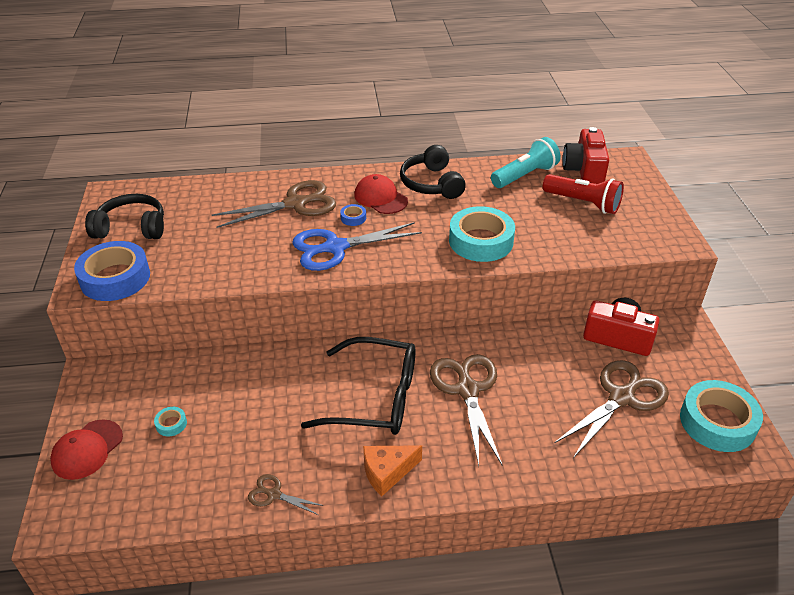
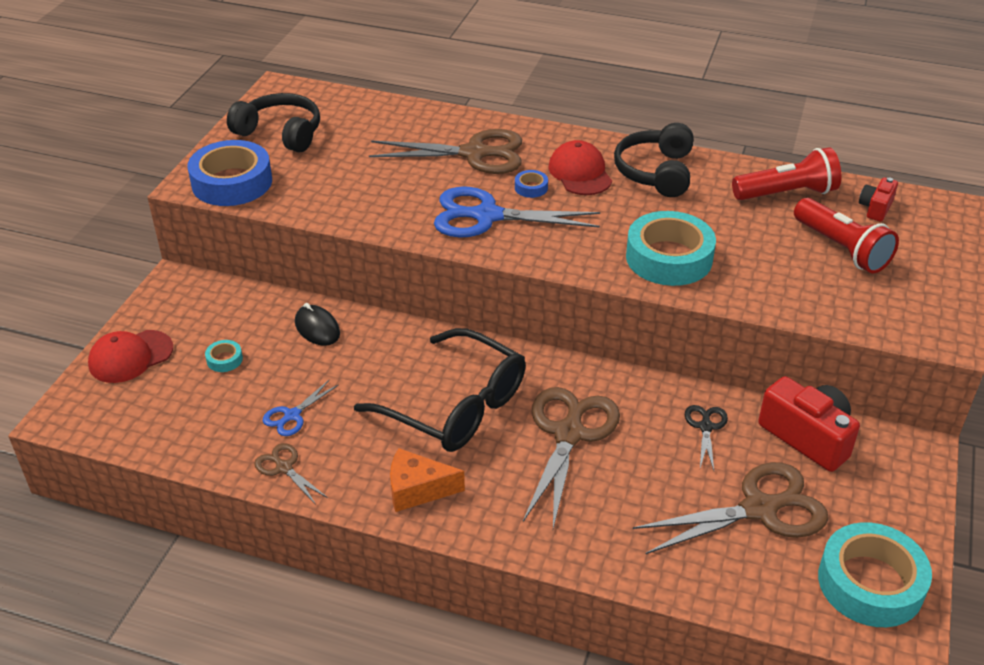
camera: 25 degrees right, 0 degrees up
(232, 373) = (317, 328): none -> black mouse
(255, 450) = (292, 415): none -> blue scissors
(525, 175) = (787, 193): turquoise flashlight -> red flashlight
(552, 353) = (705, 427): none -> black scissors
(584, 170) = (875, 208): red camera -> red camera, size x0.53

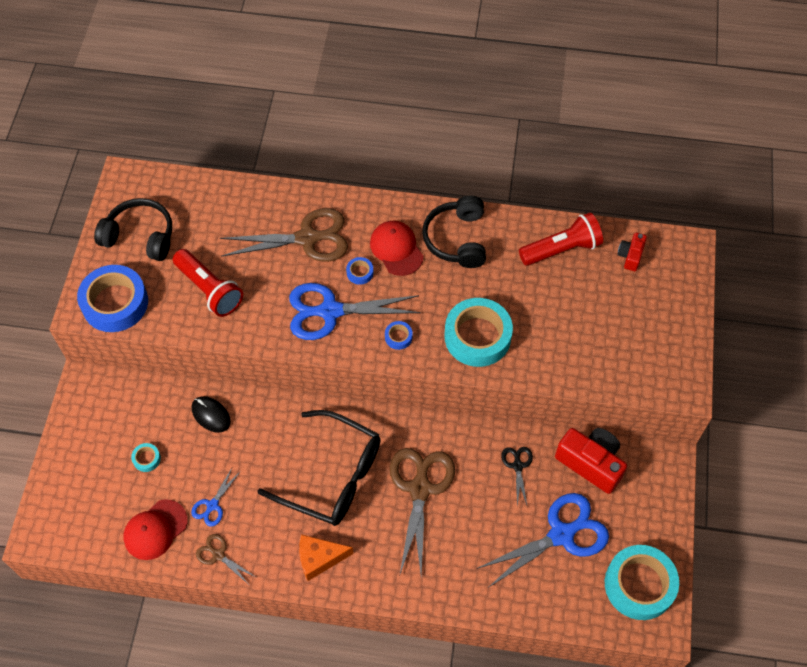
camera: 10 degrees left, 20 degrees up
(130, 357) = (72, 468): red cap -> red cap (155, 530)
(567, 247) = (398, 337): none -> blue tape
(759, 509) = (561, 534): brown scissors -> blue scissors
(841, 249) = (606, 306): red flashlight -> red flashlight (209, 290)

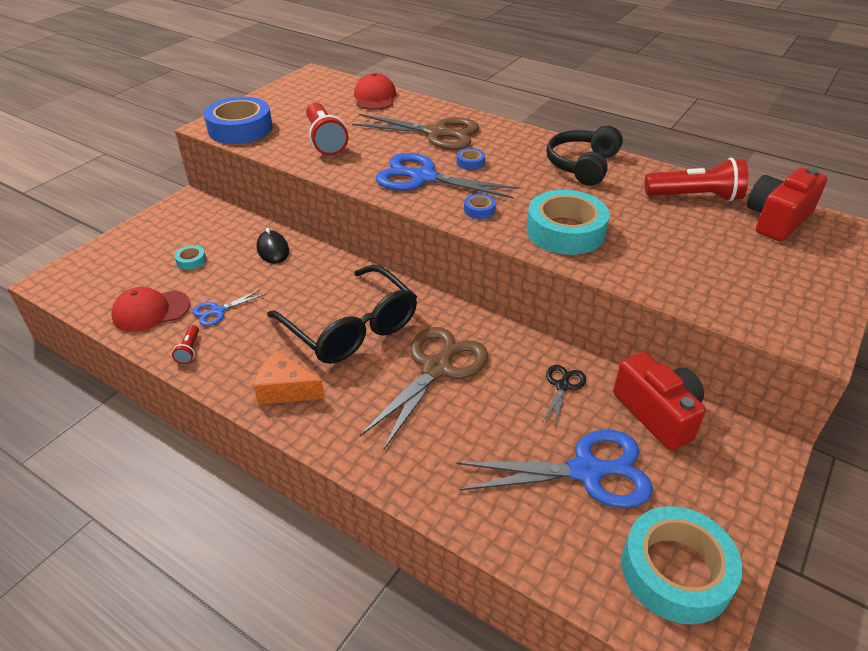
camera: 25 degrees right, 20 degrees down
(140, 237) = (296, 102): black headphones -> none
(218, 555) = (189, 350): brown scissors -> red flashlight
(396, 249) = (517, 157): red cap -> red cap (375, 97)
(630, 256) = (777, 220): red camera -> red camera, size x1.88

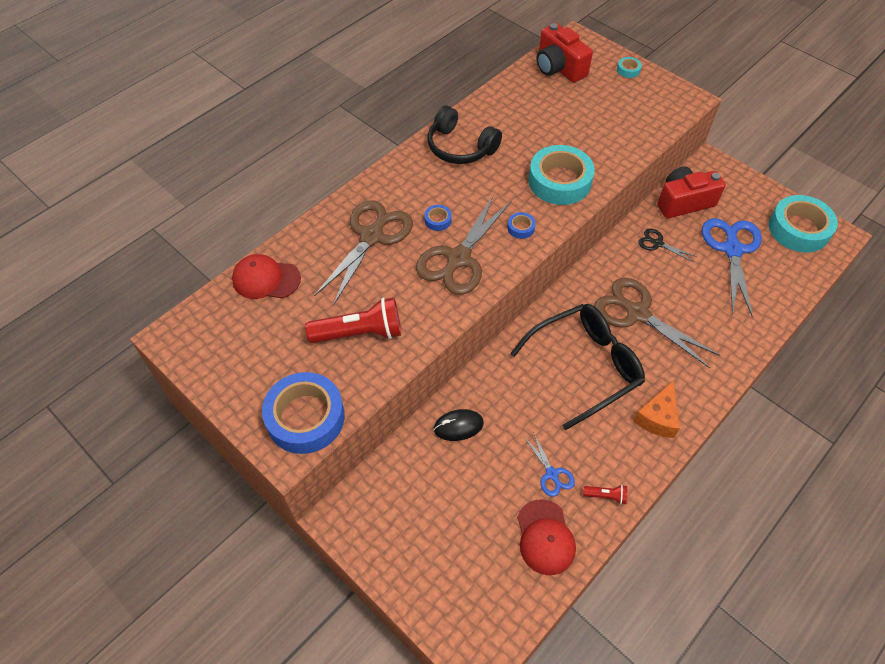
camera: 80 degrees left, 15 degrees up
(191, 261) = (464, 505): turquoise tape -> turquoise tape (628, 70)
(423, 178) = (458, 258): blue scissors -> brown scissors
(695, 197) = (522, 97): red flashlight -> none

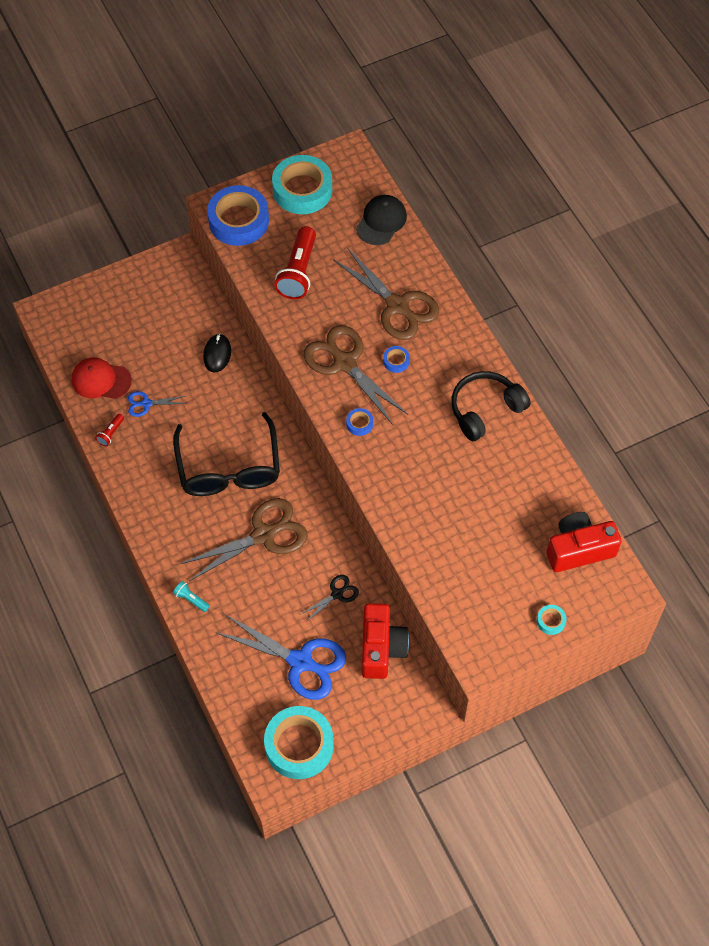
camera: 110 degrees right, 5 degrees up
(266, 279) = (381, 221): red cap -> black cap
(559, 181) = (405, 479): turquoise tape -> turquoise tape (302, 190)
(657, 417) = (156, 501): orange cheese -> none
(734, 348) = (191, 599): none -> turquoise flashlight

